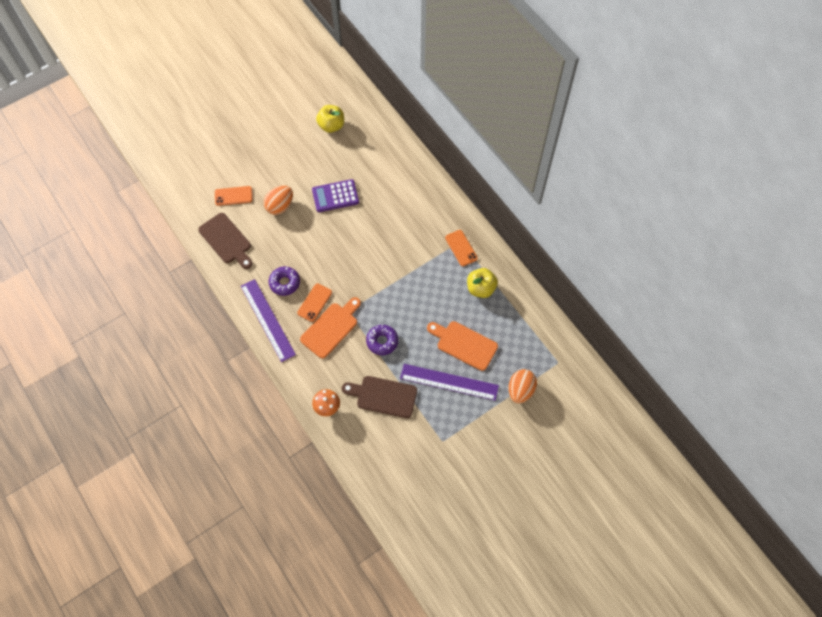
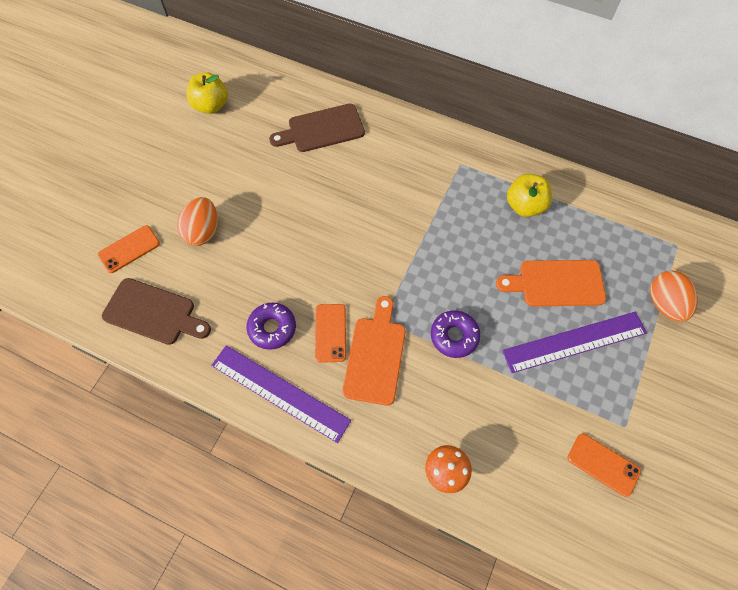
camera: 30 degrees left, 0 degrees up
(335, 196) = (270, 184): purple calculator -> none
(383, 396) = (508, 410): brown cutting board -> brown cutting board (322, 129)
(461, 248) = (467, 171): orange phone -> orange phone (603, 464)

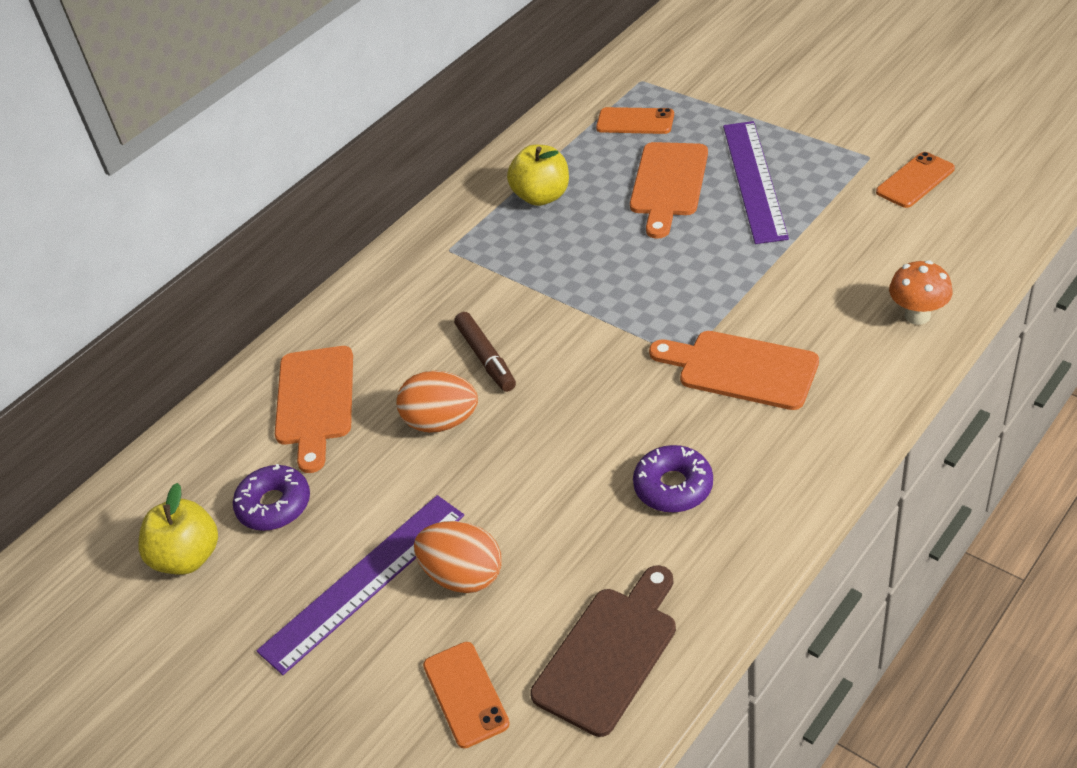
camera: 70 degrees left, 20 degrees down
(280, 392) = (783, 482): purple ruler -> purple ruler (364, 581)
(322, 129) = (315, 401): brown cutting board -> orange cutting board
(330, 333) = (695, 416): orange phone -> orange phone (635, 121)
(366, 206) = (486, 358): none -> brown marker
(454, 336) = (726, 286): purple donut -> purple donut (274, 505)
(664, 303) = (717, 103): orange egg -> orange egg (441, 422)

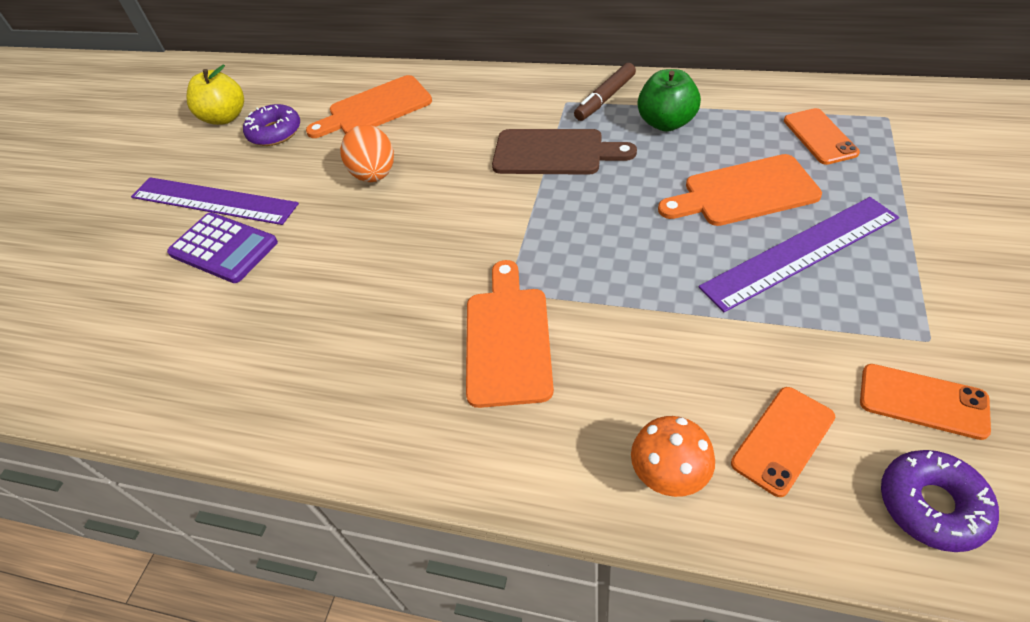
camera: 65 degrees right, 5 degrees up
(463, 576) = (224, 248): orange egg -> purple calculator
(465, 694) = (114, 293): orange phone -> orange phone (782, 440)
(486, 358) = (452, 170): brown marker -> brown marker (605, 98)
(542, 196) = (666, 123): yellow apple -> green apple
(609, 654) = (152, 364): brown cutting board -> brown cutting board (554, 153)
(673, 486) = (340, 341): purple donut -> purple donut (931, 505)

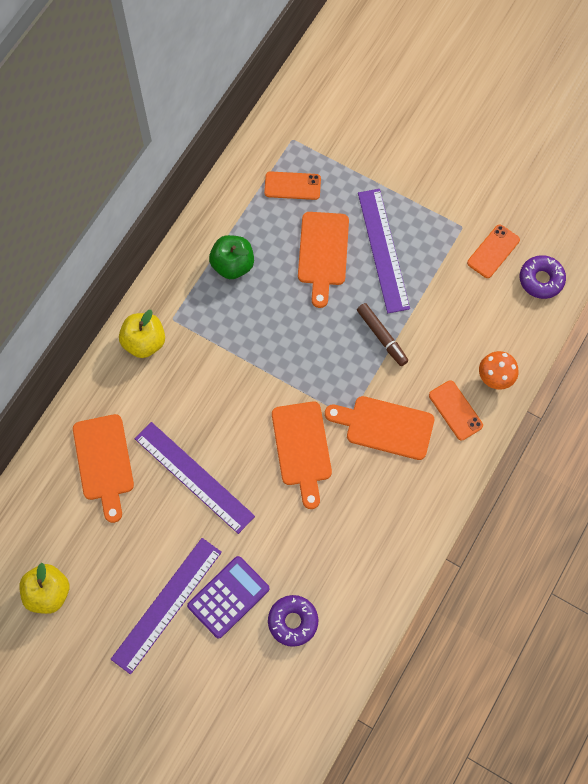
camera: 80 degrees left, 20 degrees up
(275, 132) = (96, 549): purple donut -> purple donut (293, 621)
(374, 175) = (194, 477): orange egg -> purple ruler
(442, 257) = (302, 448): none -> orange cutting board
(527, 92) = (144, 342): none -> yellow apple
(554, 153) = (229, 347): brown cutting board -> none
(605, 98) = (183, 292): brown marker -> brown marker (382, 337)
(782, 440) = (492, 320): orange phone -> orange phone (455, 410)

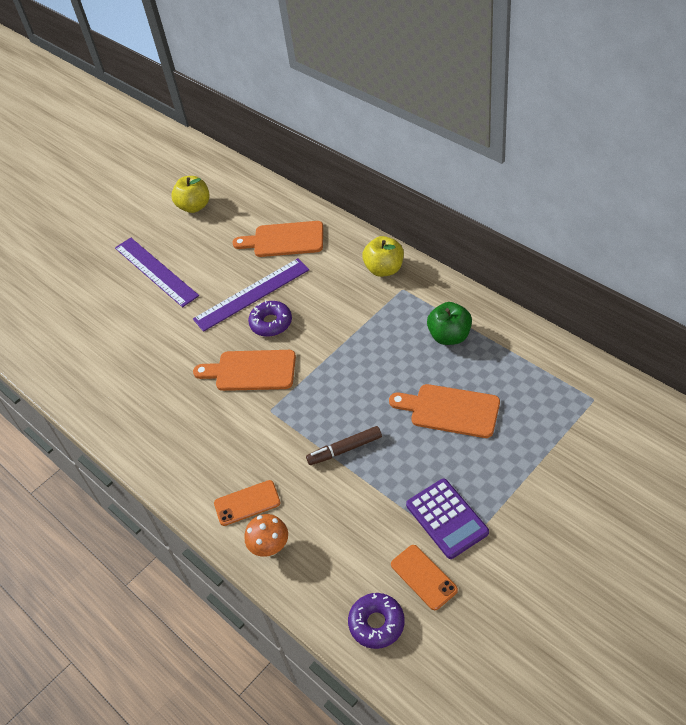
camera: 110 degrees right, 20 degrees down
(228, 597) = (144, 309): purple calculator -> purple calculator (447, 518)
(292, 186) = (534, 393): orange phone -> none
(293, 621) = (106, 349): purple donut -> purple donut (271, 323)
(383, 250) = (444, 465): purple ruler -> none
(385, 427) = (250, 438): orange cutting board -> none

